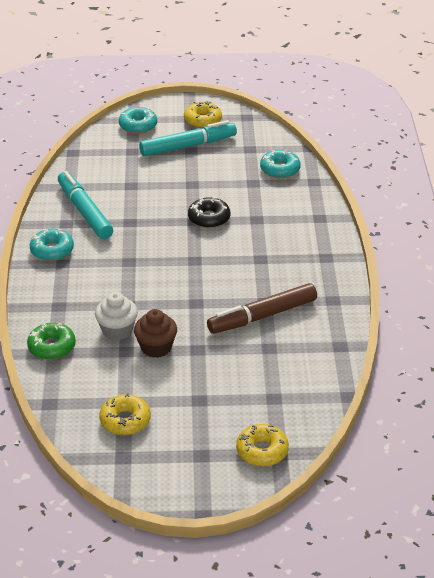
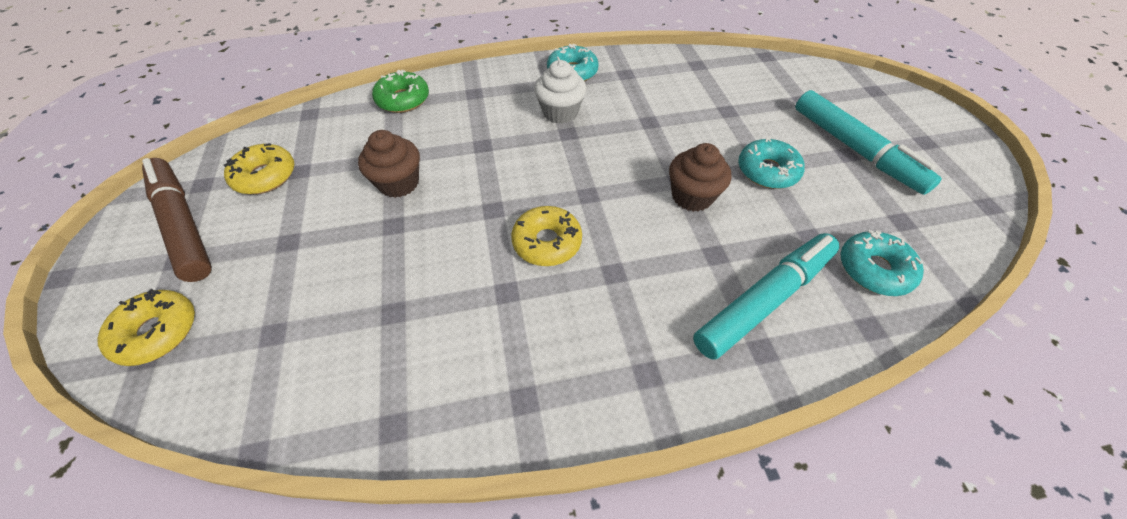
camera: 80 degrees right, 15 degrees up
(84, 212) = (654, 83): turquoise marker -> turquoise marker (764, 299)
(117, 330) = (432, 144): white cupcake -> white cupcake (560, 112)
(138, 125) = (864, 96): turquoise donut -> turquoise donut (767, 171)
(202, 120) = (933, 155): yellow donut -> yellow donut (547, 242)
(209, 218) = (692, 196): black donut -> brown cupcake
(262, 316) = (469, 293): brown marker -> brown marker (183, 224)

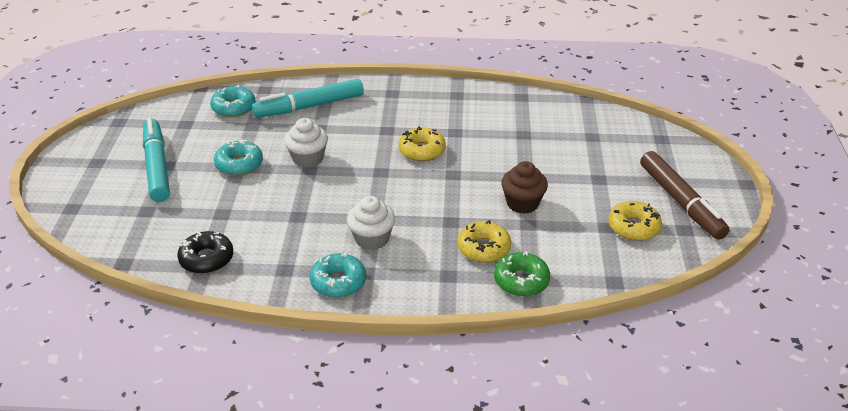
camera: 165 degrees left, 15 degrees down
(157, 332) = (660, 147): yellow donut -> yellow donut (483, 248)
(692, 196) = (308, 158): brown cupcake -> white cupcake
(700, 70) = (206, 259): none -> black donut

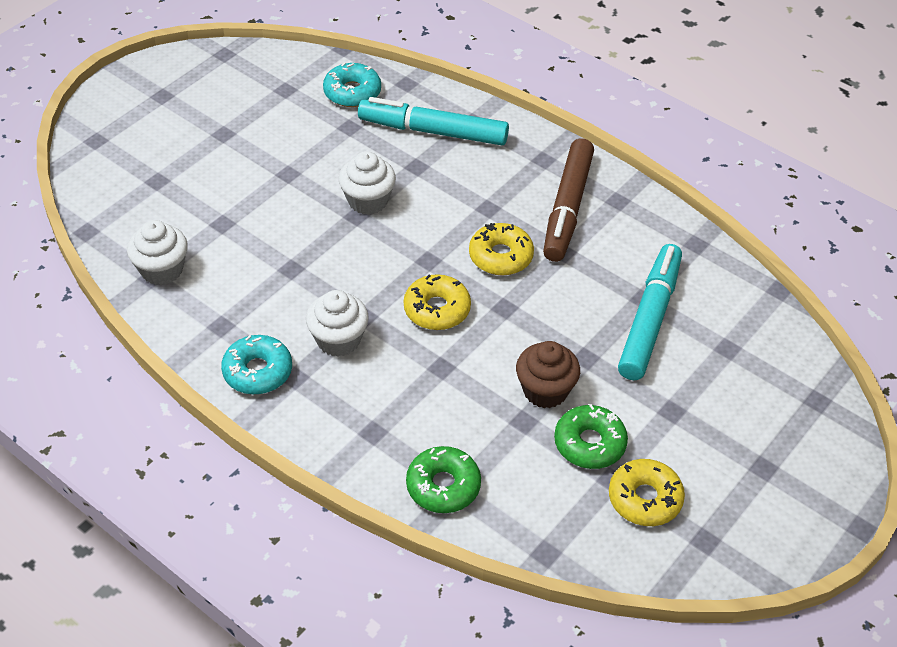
camera: 35 degrees right, 10 degrees up
(157, 166) = (212, 131): turquoise marker -> turquoise marker (649, 319)
(206, 259) = (162, 270): black donut -> white cupcake
(239, 164) = (292, 170): turquoise donut -> none
(483, 248) = (443, 421): yellow donut -> yellow donut (437, 309)
(575, 216) = (589, 443): none -> green donut
(681, 202) = (742, 501): brown marker -> brown marker (567, 208)

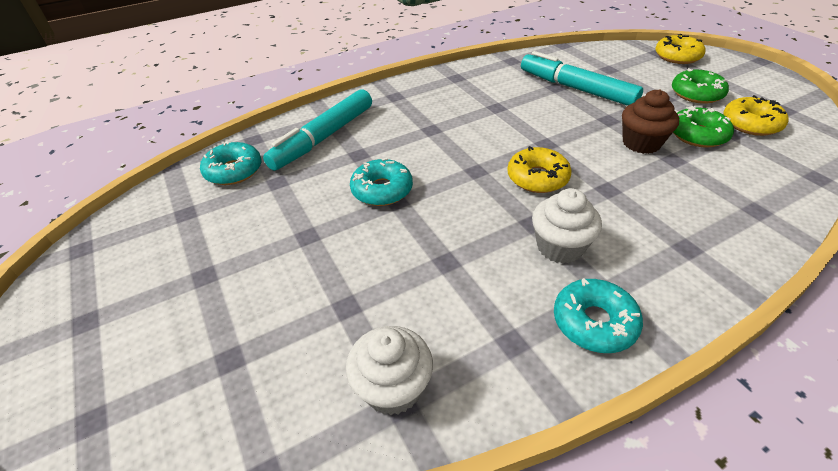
camera: 65 degrees left, 5 degrees down
(368, 200) = (382, 190): white cupcake -> turquoise donut
(443, 486) = (753, 217): green donut -> green donut (696, 94)
(500, 256) = (488, 134): yellow donut -> yellow donut (677, 56)
(567, 208) = (452, 97): brown marker -> none

